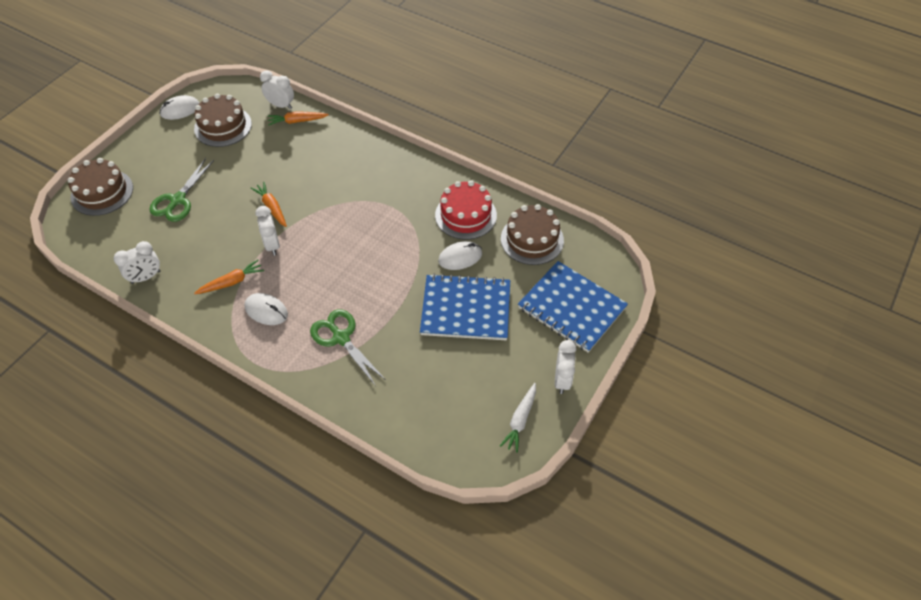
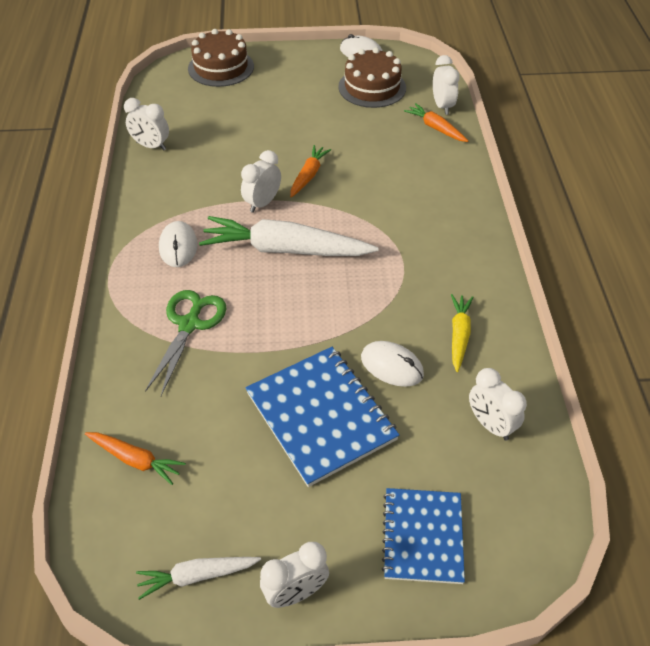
camera: 55 degrees right, 5 degrees down
(178, 200) = (256, 113): green scissors -> none
(232, 282) = (192, 202): orange carrot -> orange carrot (136, 460)
(325, 256) = (285, 249): none -> white carrot
(465, 215) = (459, 335): red cake -> yellow carrot
(532, 239) = (490, 425): brown cake -> white clock
(571, 308) = (422, 536): blue notebook -> blue notebook, size x0.67

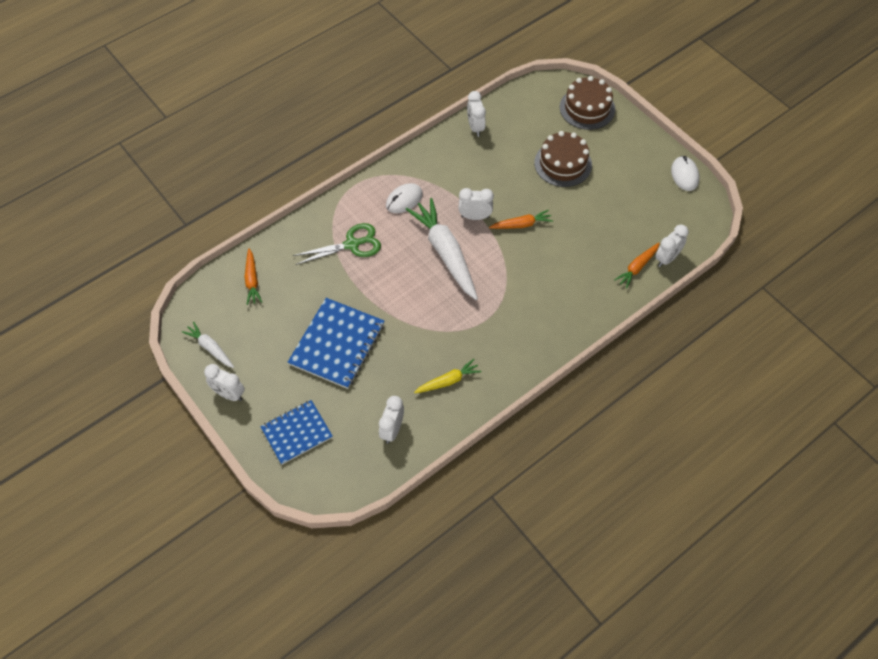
camera: 55 degrees right, 10 degrees up
(372, 87) = (648, 205): brown cake -> brown cake (563, 164)
(392, 366) = (397, 359): white mouse -> none
(435, 128) = (637, 267): orange carrot -> orange carrot turned 150 degrees counterclockwise

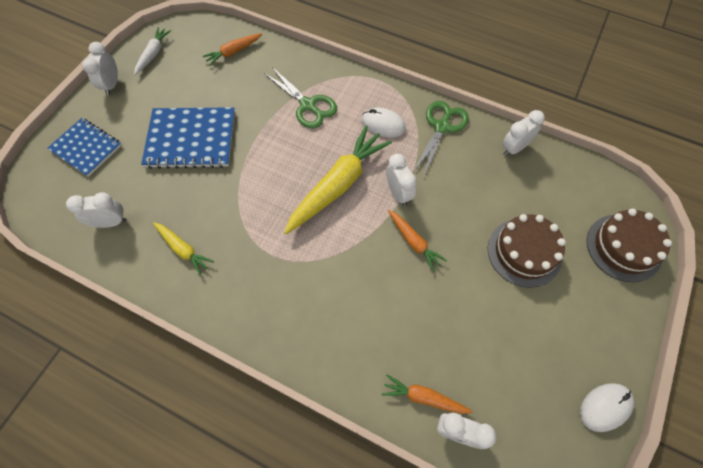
camera: 65 degrees right, 5 degrees up
(429, 163) = (441, 127): none -> green scissors
(445, 253) = (338, 185): white carrot -> yellow carrot

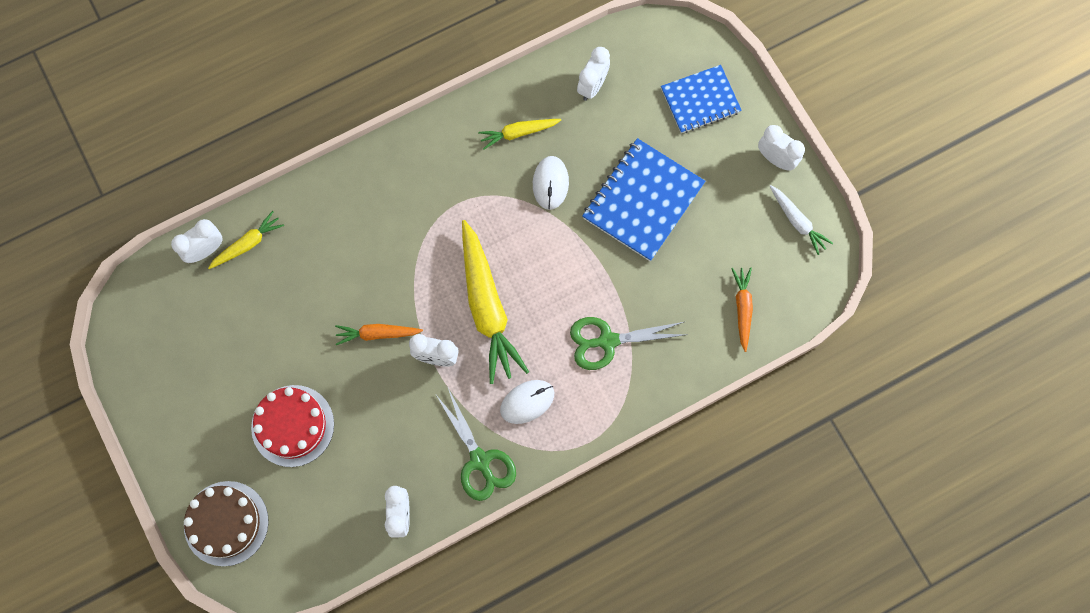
camera: 125 degrees right, 10 degrees up
(423, 397) = (248, 244): orange carrot -> yellow carrot
(524, 252) = (292, 425): brown cake -> red cake
(605, 407) = (131, 377): white mouse -> white mouse (550, 183)

